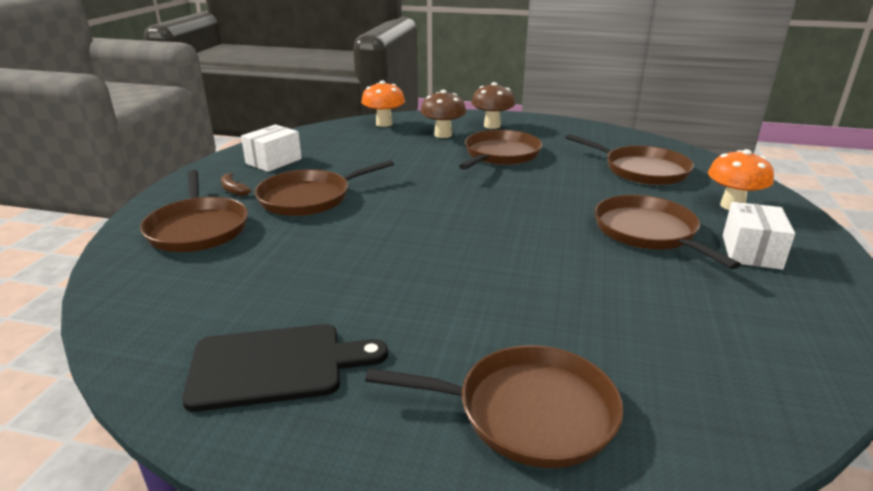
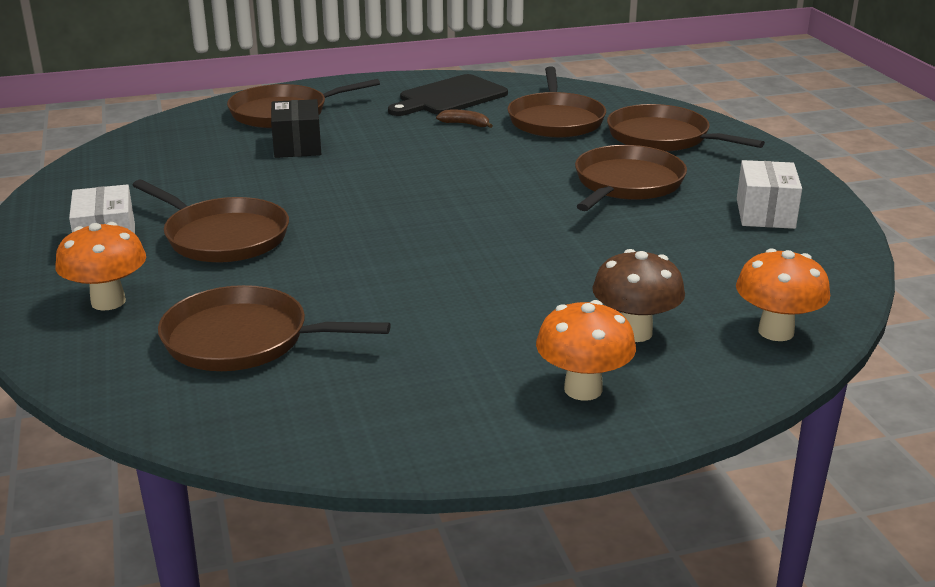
camera: 150 degrees right, 0 degrees up
(233, 190) = (720, 172): brown banana -> brown banana (465, 124)
(492, 126) = (583, 389): brown mushroom -> orange mushroom
(500, 155) = (489, 311): brown pan -> brown pan (555, 120)
(541, 325) = (297, 146): none -> black box

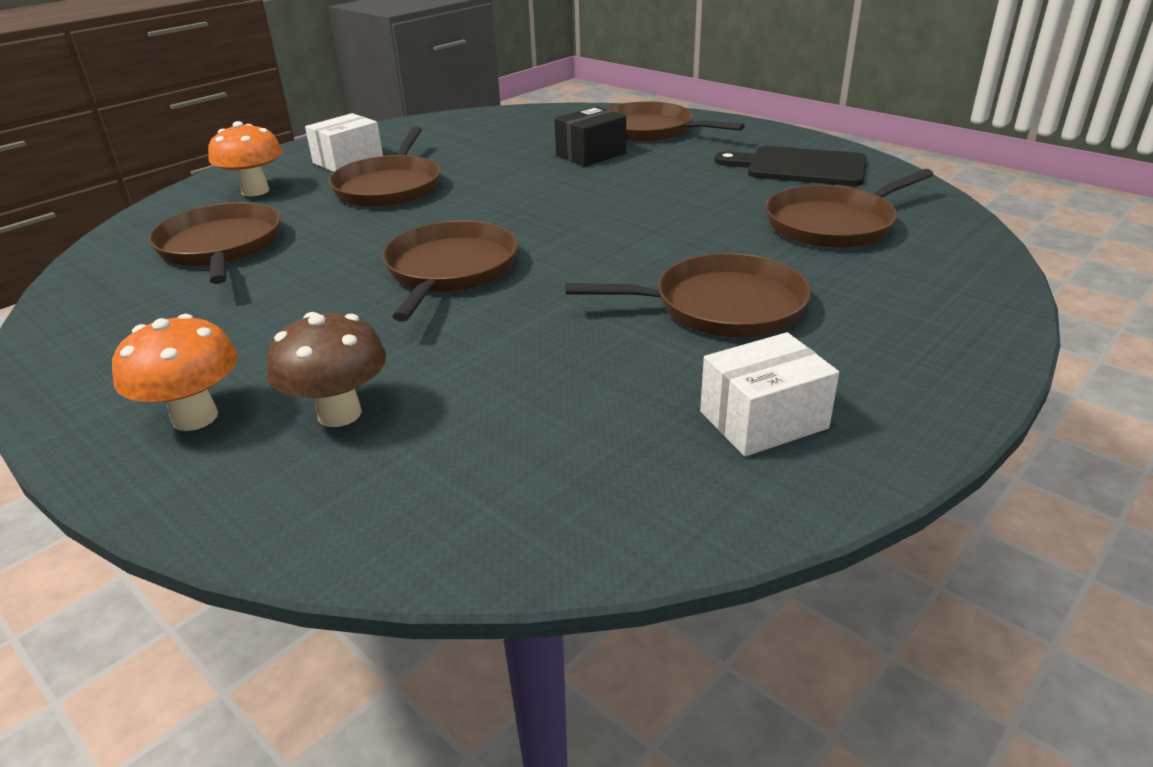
camera: 60 degrees right, 5 degrees up
(465, 124) = (746, 192): brown banana -> none
(662, 137) = (894, 290): brown pan -> brown pan (450, 270)
(776, 332) = (406, 516): orange mushroom -> none

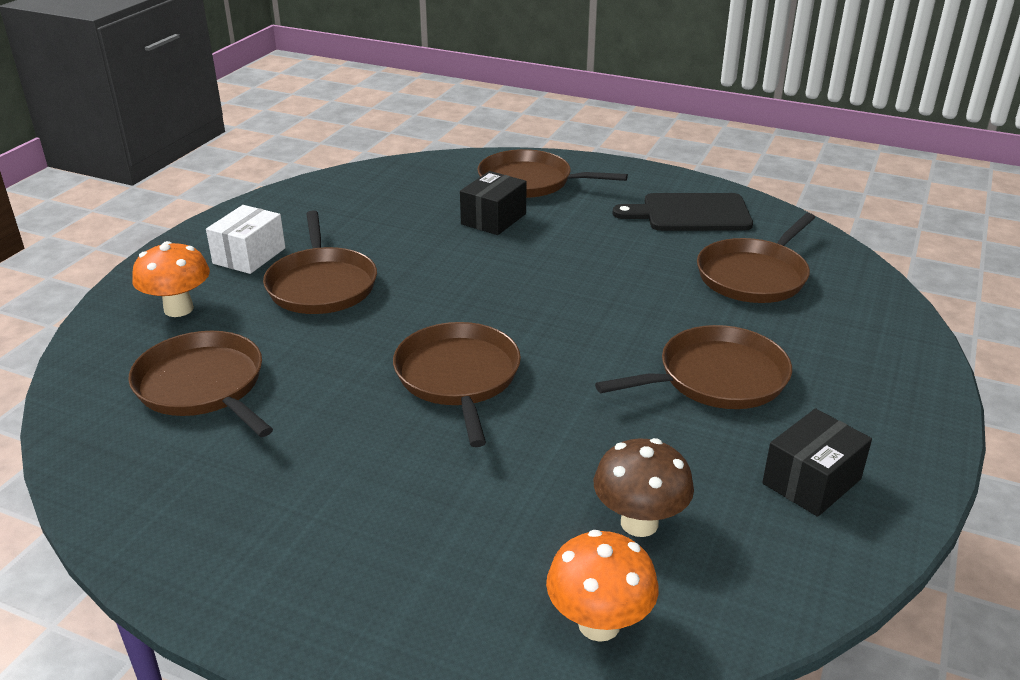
camera: 20 degrees left, 0 degrees up
(195, 417) = (346, 579): orange mushroom -> orange mushroom (599, 624)
(339, 413) = (475, 547): brown mushroom -> brown mushroom (639, 523)
(763, 420) = (811, 481): white box -> black box

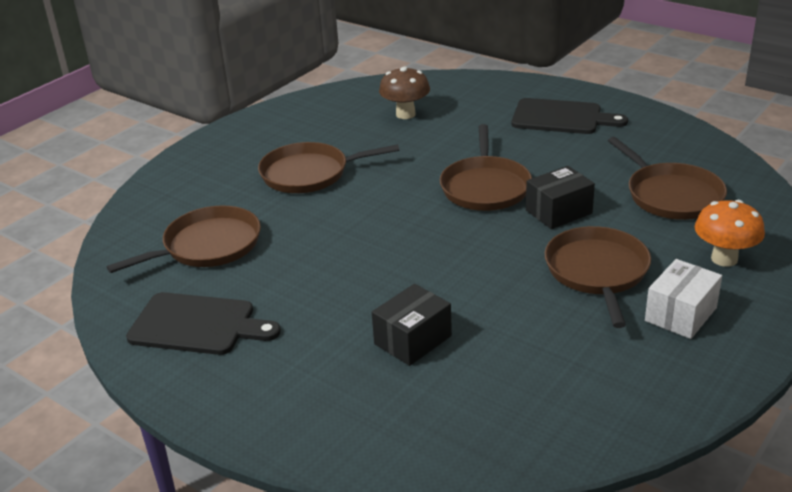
camera: 165 degrees left, 0 degrees up
(342, 541) = (561, 117): none -> black cutting board
(530, 182) = (346, 401): brown pan -> none
(599, 624) = (443, 87): orange mushroom -> none
(811, 481) = (303, 123): black box -> black box (558, 212)

